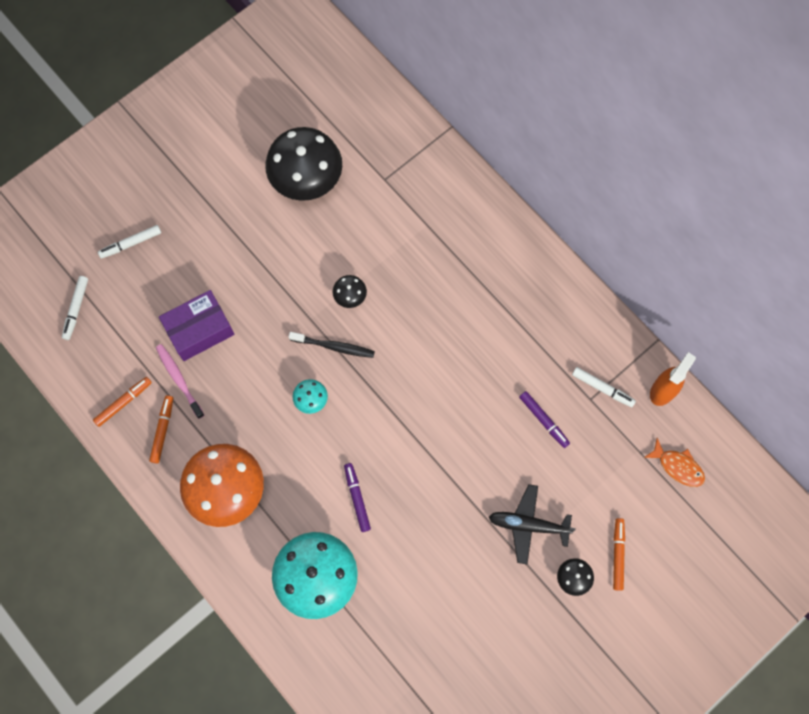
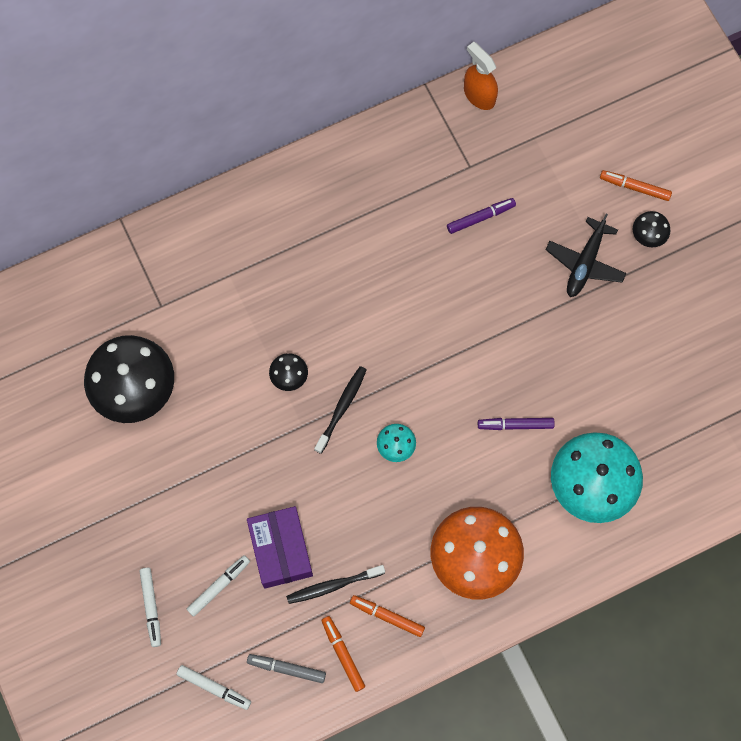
camera: 75 degrees left, 0 degrees up
(102, 361) = (286, 668): none -> grey marker
(179, 380) = (333, 585): pink toothbrush -> black toothbrush
(602, 388) = (462, 151): white marker -> white marker (219, 586)
(678, 466) = (560, 106): orange fish -> none

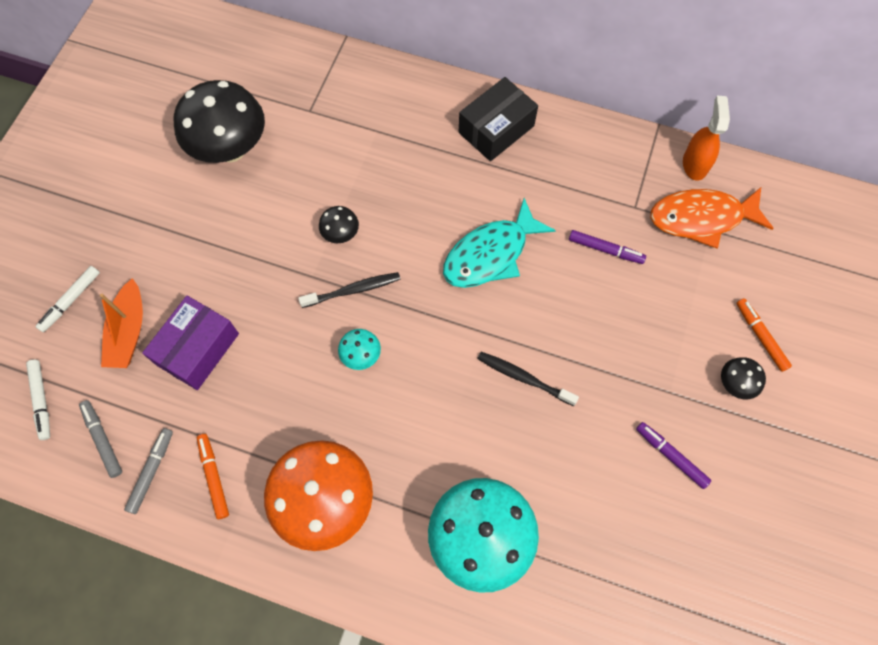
camera: 45 degrees right, 5 degrees down
(219, 586) = (129, 331): white marker -> orange boat
(315, 194) = (496, 129): none -> black box
(333, 585) = (203, 412): black toothbrush -> black toothbrush (524, 378)
(343, 654) = (151, 471): orange marker -> grey marker
(408, 293) = (490, 254): none -> turquoise fish
(515, 425) = (470, 428): purple marker -> purple marker (671, 456)
(521, 134) = (702, 218): none -> orange fish
(585, 263) = (657, 357): black plane -> none

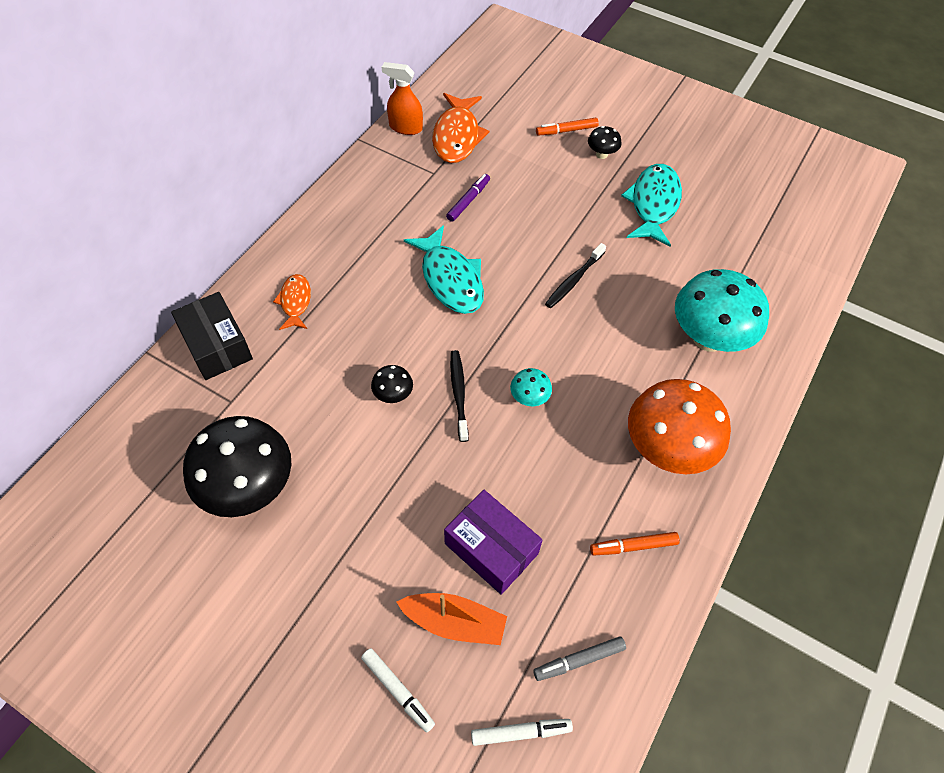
camera: 80 degrees left, 10 degrees down
(151, 471) = (621, 609): grey marker -> none
(426, 128) = (295, 302): none -> orange fish
(496, 129) = (319, 248): black box -> black box (217, 345)
(671, 456) = (653, 204): purple marker -> turquoise fish

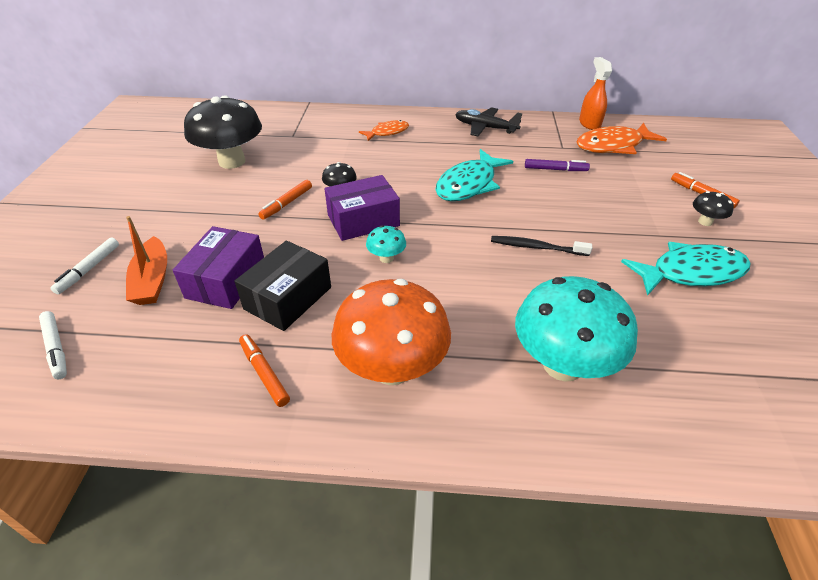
camera: 65 degrees right, 15 degrees down
(217, 345) = (330, 119): black box -> black box (288, 298)
(351, 211) = (485, 128): none -> black plane
(385, 454) = (287, 203): none -> orange marker
(459, 394) = (363, 220): black toothbrush -> purple box
(579, 660) = (130, 367): grey marker -> none

